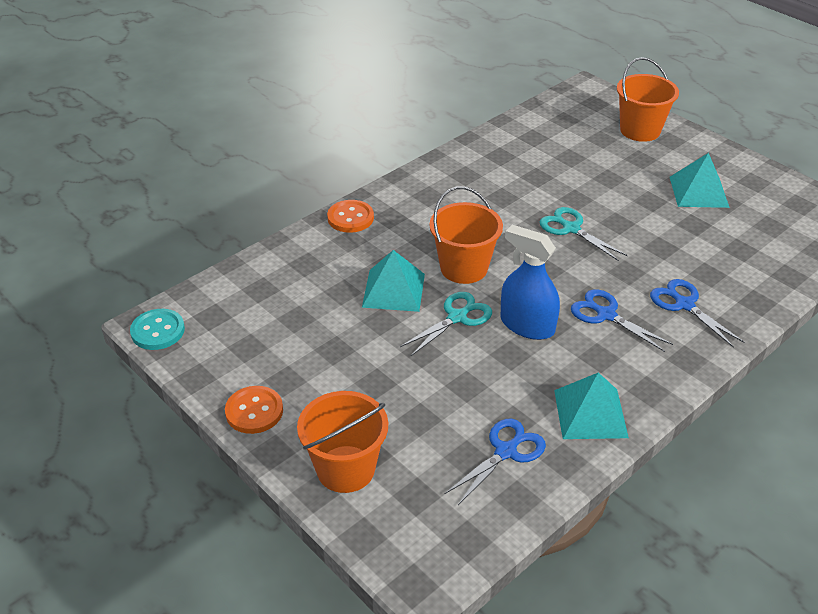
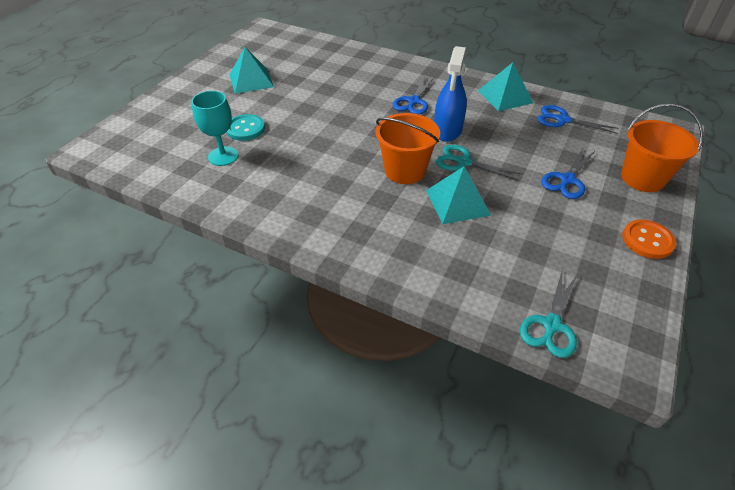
camera: 110 degrees left, 5 degrees up
(158, 331) = (635, 351): turquoise button -> turquoise button (245, 129)
(350, 218) = (374, 260): orange button -> none
(544, 157) = (223, 156): none -> turquoise goblet
(571, 228) = (324, 128): turquoise scissors -> turquoise scissors (551, 325)
(640, 130) = (165, 113): orange bucket -> none
(684, 304) = (383, 76): blue scissors -> blue scissors (567, 180)

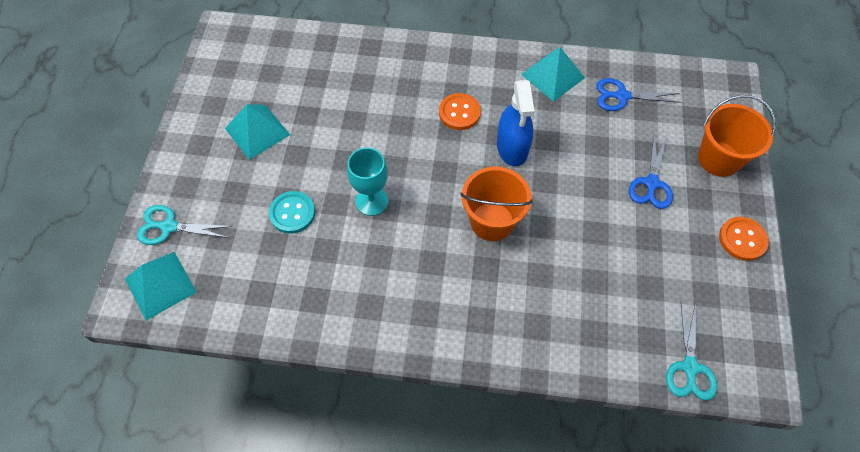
camera: 20 degrees left, 15 degrees up
(223, 156) = (289, 262): turquoise goblet -> turquoise goblet (372, 201)
(413, 101) = (459, 113): blue scissors -> orange button
(457, 202) = (559, 248): turquoise pyramid -> turquoise pyramid (160, 285)
(463, 162) = (545, 190): turquoise scissors -> turquoise scissors (169, 227)

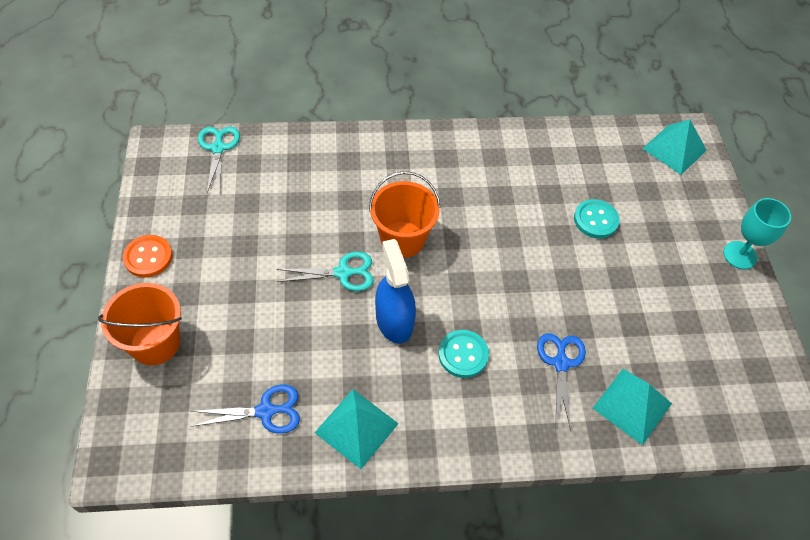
camera: 165 degrees right, 5 degrees down
(169, 227) = (699, 193): turquoise scissors -> turquoise scissors (343, 273)
(257, 131) = (675, 296): turquoise pyramid -> turquoise pyramid (632, 405)
(372, 201) = (525, 241): turquoise goblet -> turquoise goblet (740, 255)
(459, 113) = (463, 354): orange button -> turquoise button
(651, 183) = (237, 302): blue scissors -> blue scissors (561, 363)

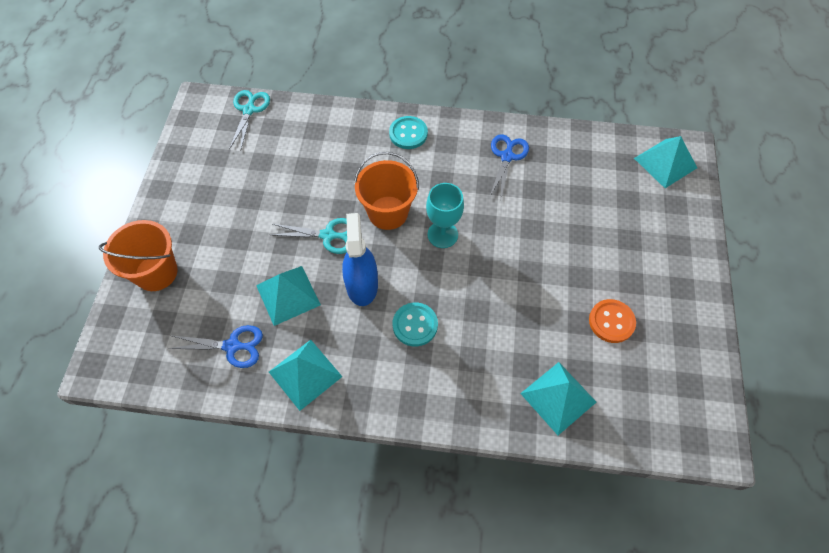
camera: 15 degrees right, 5 degrees up
(148, 257) = (168, 198): orange button -> orange button (611, 322)
(315, 344) = (288, 295): none -> turquoise pyramid
(561, 363) = (502, 347): blue scissors -> blue scissors (507, 156)
(595, 220) = (570, 220): turquoise button -> turquoise button (408, 134)
(740, 255) = (702, 273): turquoise goblet -> turquoise goblet (442, 234)

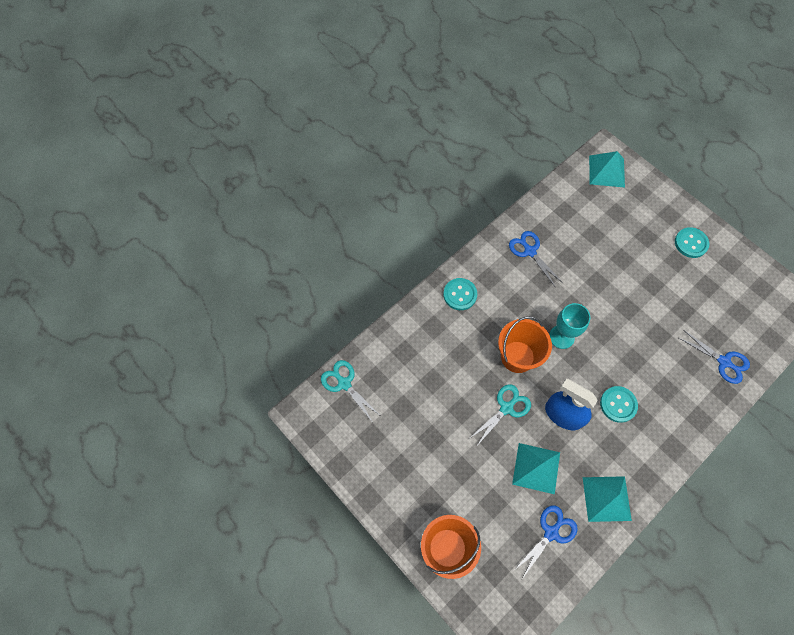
camera: 50 degrees left, 5 degrees up
(558, 397) = (724, 362): turquoise pyramid -> blue scissors
(611, 322) = (695, 293): orange button -> none
(667, 283) = (691, 243): none -> turquoise button

